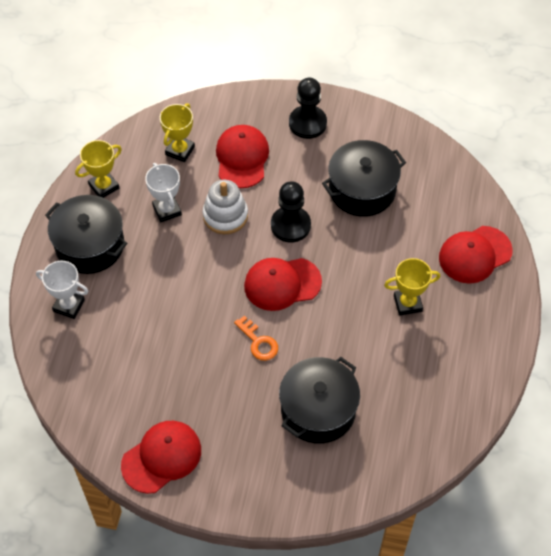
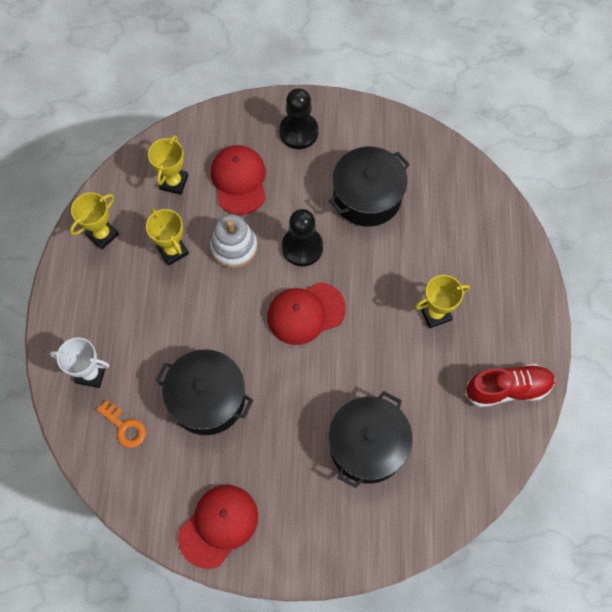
camera: 10 degrees left, 10 degrees up
(90, 245) = (100, 303): black pot -> black pot (207, 398)
(167, 210) = (173, 251): white trophy -> yellow trophy
(258, 342) = (293, 381): orange key -> orange key (124, 427)
(465, 381) = (507, 389): none -> red shoe
(475, 255) = (492, 250): red cap -> none

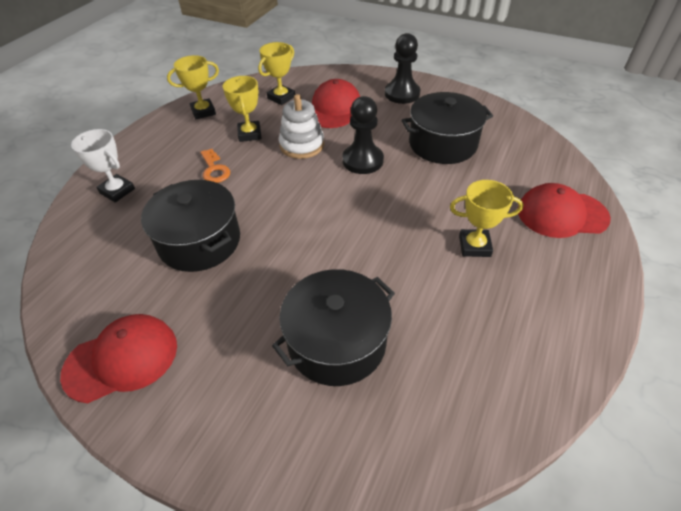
camera: 25 degrees right, 20 degrees down
(124, 427) = (109, 237): orange key -> orange key (214, 169)
(305, 313) = (337, 206): red cap -> red cap (561, 214)
(507, 389) = (540, 345): red shoe -> none

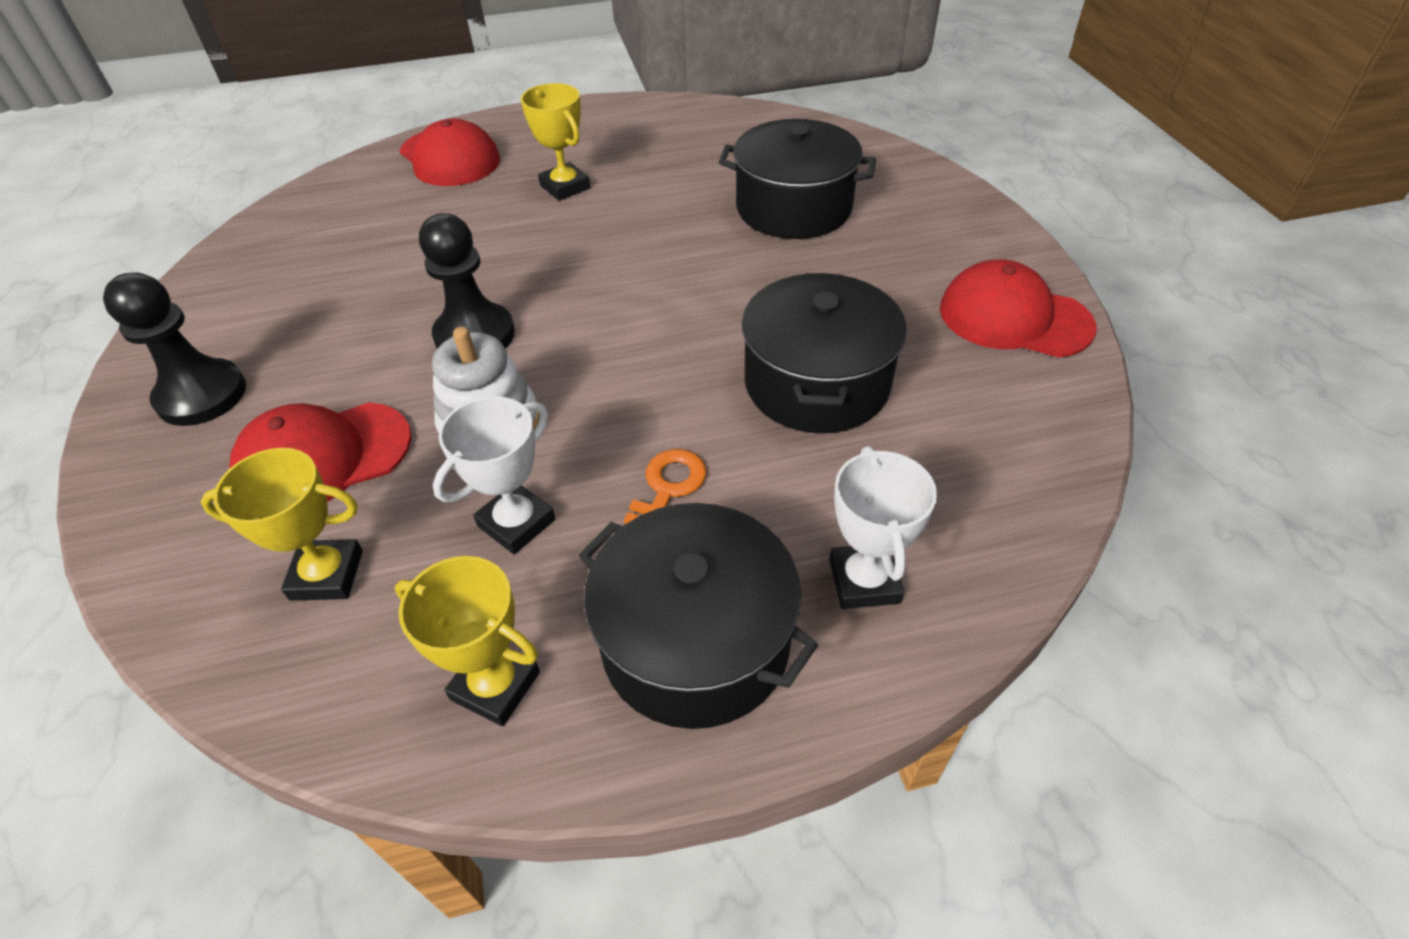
camera: 130 degrees left, 0 degrees up
(249, 134) = (516, 523): yellow trophy -> white trophy
(442, 144) = (360, 282): black pot -> black pot (695, 642)

